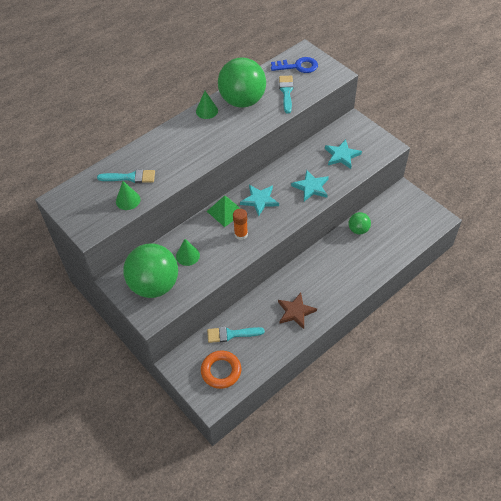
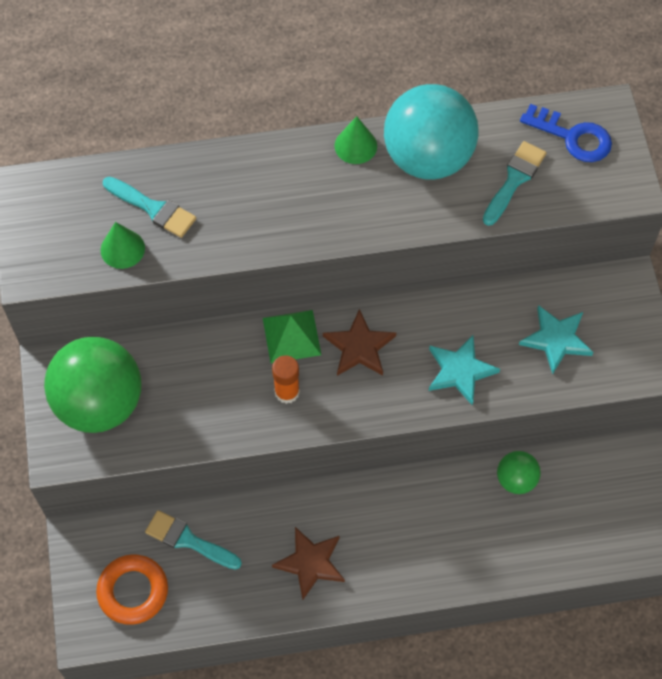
camera: 30 degrees right, 10 degrees up
(187, 255) = (181, 381): green cone -> none
(242, 101) = (428, 157): green ball -> turquoise ball
(259, 200) = (359, 347): turquoise star -> brown star

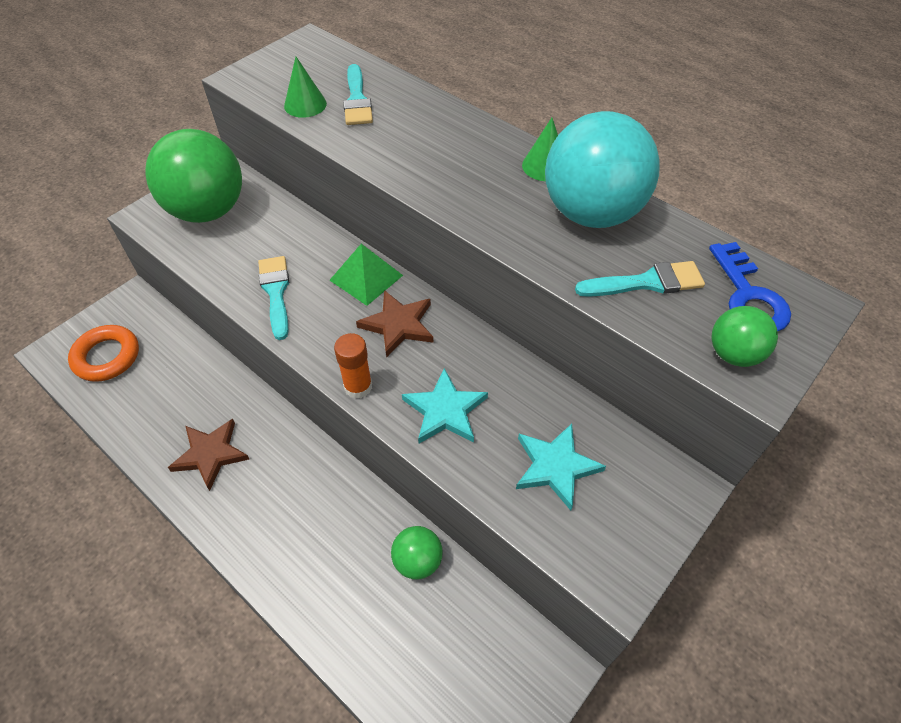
camera: 50 degrees right, 10 degrees down
(188, 540) = (175, 362): turquoise brush -> turquoise brush (276, 292)
(287, 392) = (311, 306): orange glue stick -> orange glue stick (358, 386)
(604, 185) = (733, 354): none -> green ball

